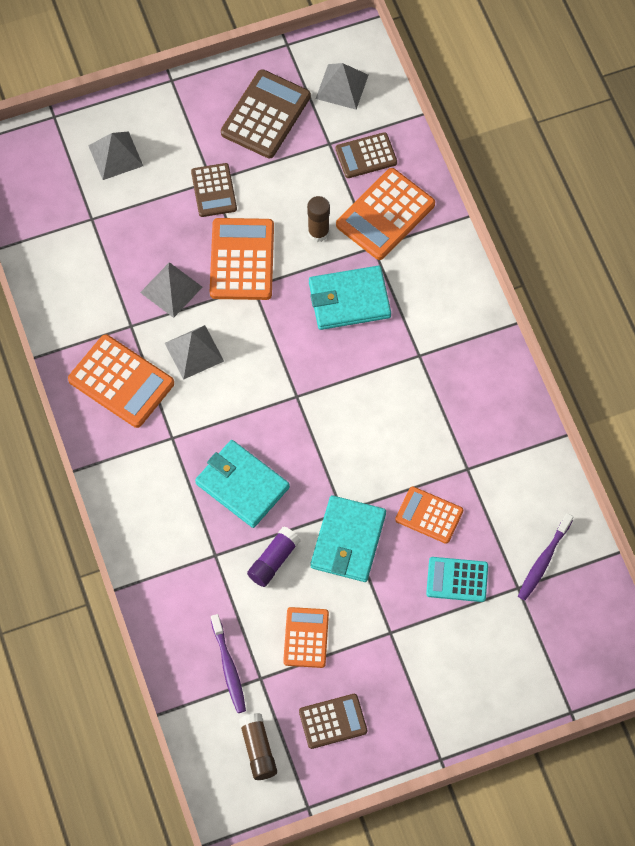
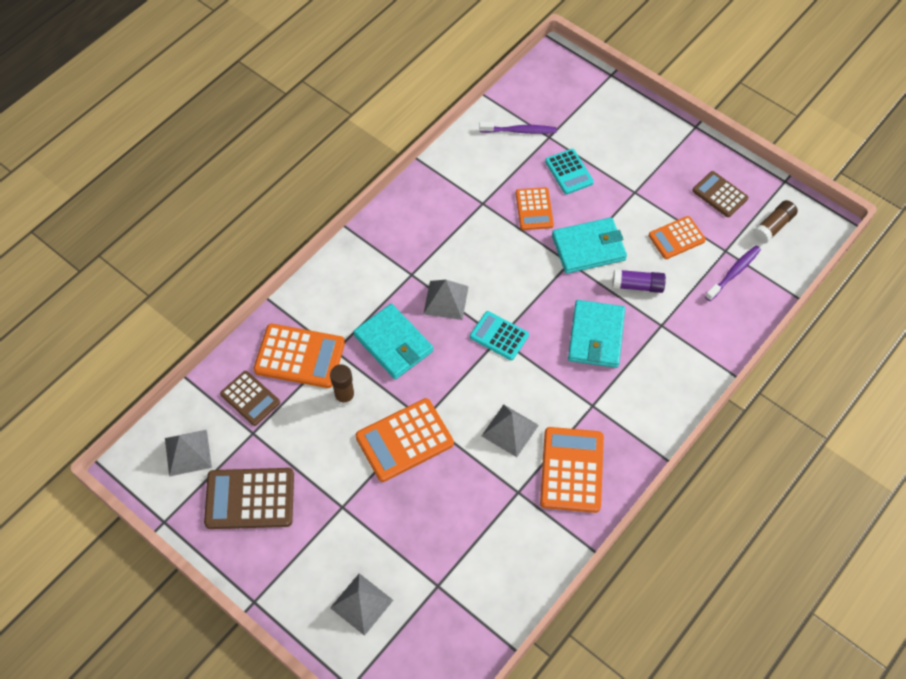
camera: 120 degrees left, 5 degrees down
(171, 289) = (465, 479): grey pyramid -> grey pyramid (446, 300)
(214, 190) = (351, 499): brown calculator -> none
(298, 397) = (499, 336): none -> turquoise calculator

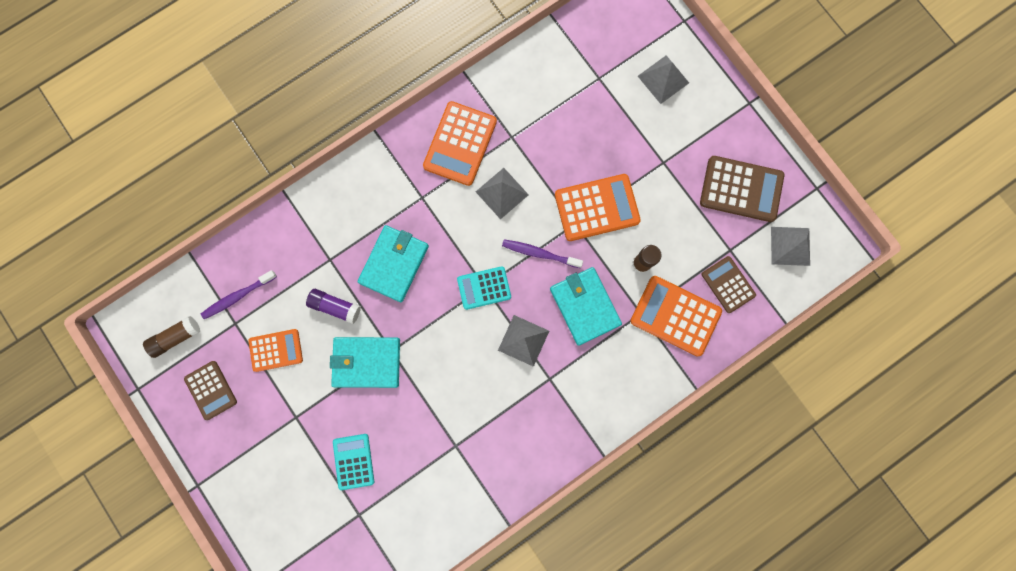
camera: 165 degrees left, 20 degrees up
(499, 336) = (484, 288): turquoise calculator -> turquoise calculator turned 120 degrees clockwise
(519, 131) = (388, 532): purple toothbrush -> purple toothbrush (539, 253)
(534, 209) = (405, 423): orange calculator -> none

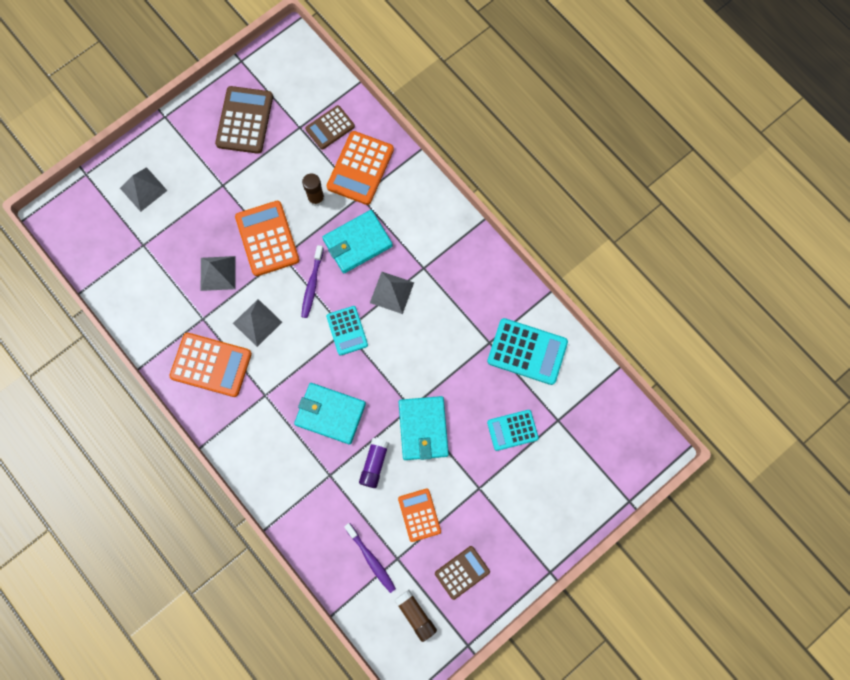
camera: 95 degrees left, 5 degrees down
(440, 488) = (527, 351): none -> turquoise calculator
(790, 246) = (293, 80): grey pyramid -> grey pyramid (218, 273)

